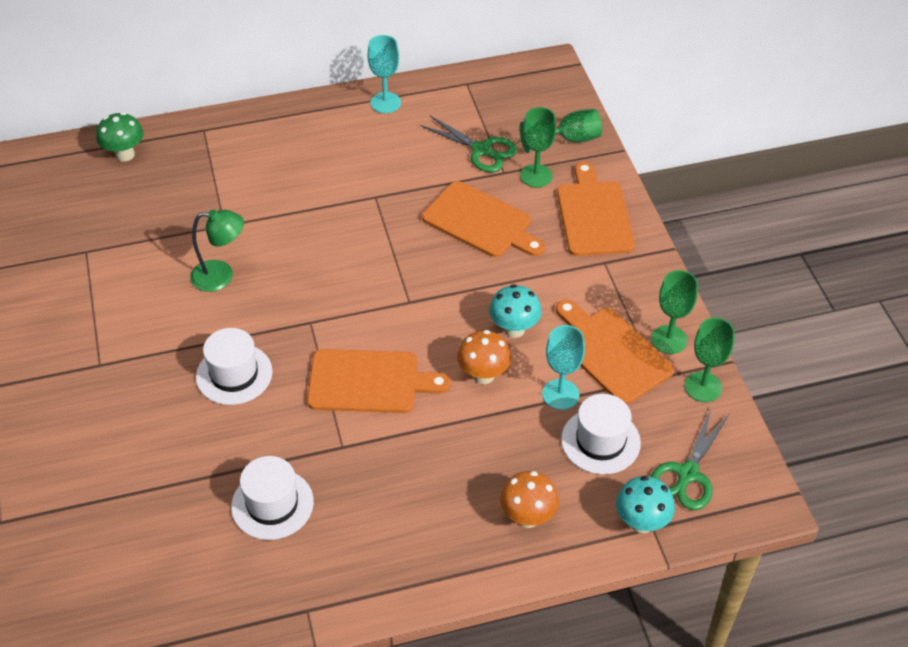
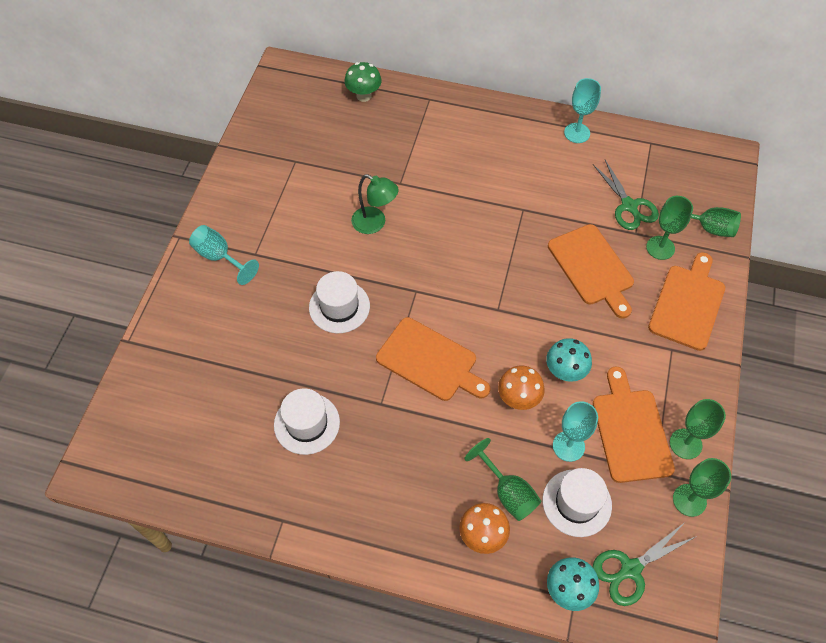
camera: 30 degrees right, 10 degrees up
(58, 386) = (219, 257): none -> turquoise goblet
(528, 465) = (508, 492): none -> green goblet

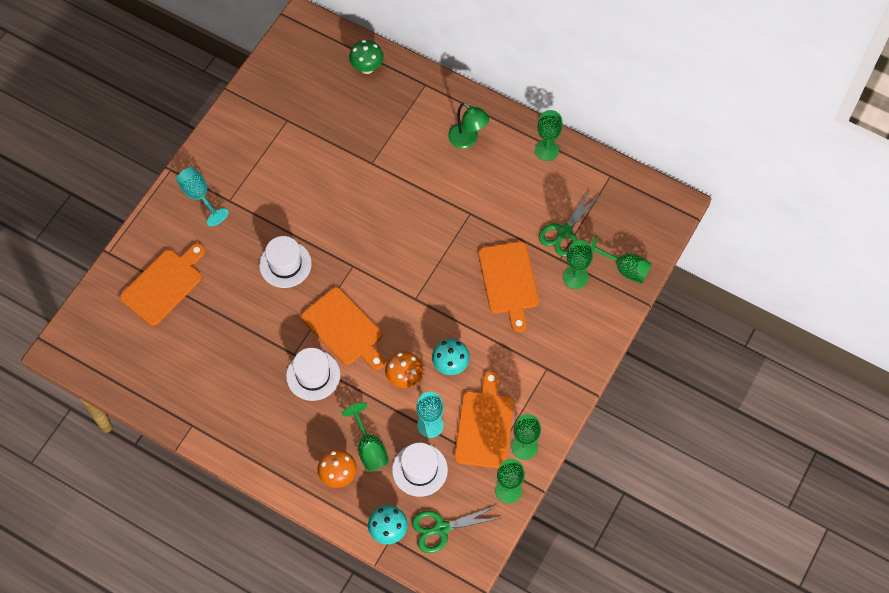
camera: 15 degrees right, 5 degrees up
(307, 423) = (231, 355): white hat -> white hat (313, 375)
(375, 223) = (338, 196): green lamp -> green lamp (467, 140)
(577, 133) = (546, 150): turquoise goblet -> green goblet
(629, 206) = (564, 232): green scissors -> green scissors turned 45 degrees clockwise
(688, 304) = (577, 333): orange cutting board -> orange cutting board (164, 285)

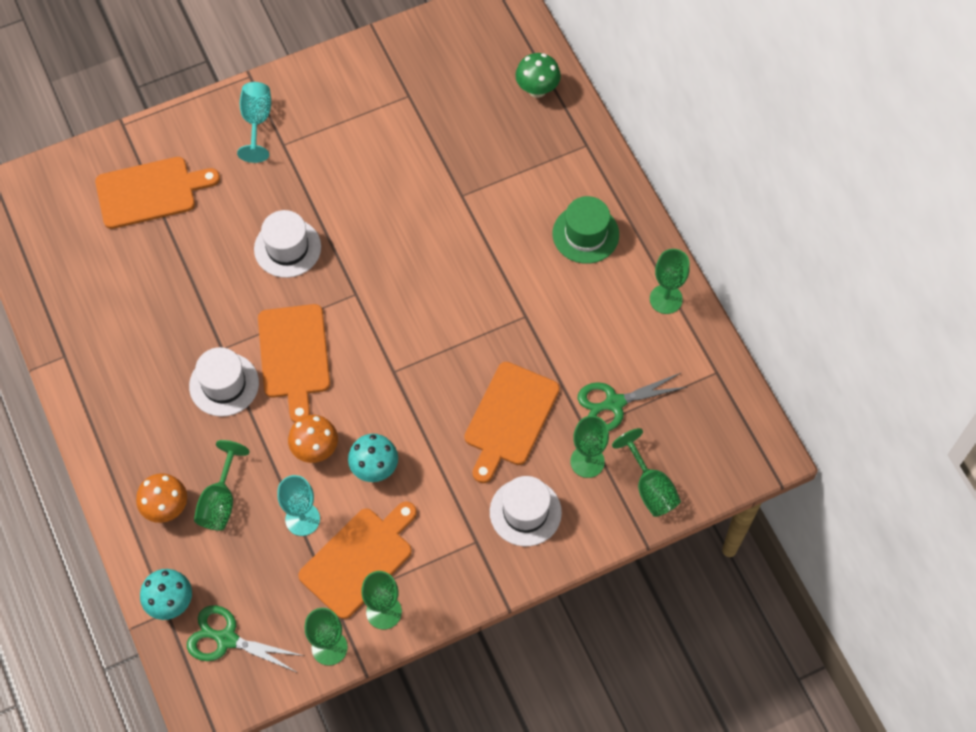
camera: 35 degrees right, 0 degrees up
(419, 470) = (254, 560): white hat -> white hat (525, 512)
(467, 140) = (585, 234): green lamp -> green hat

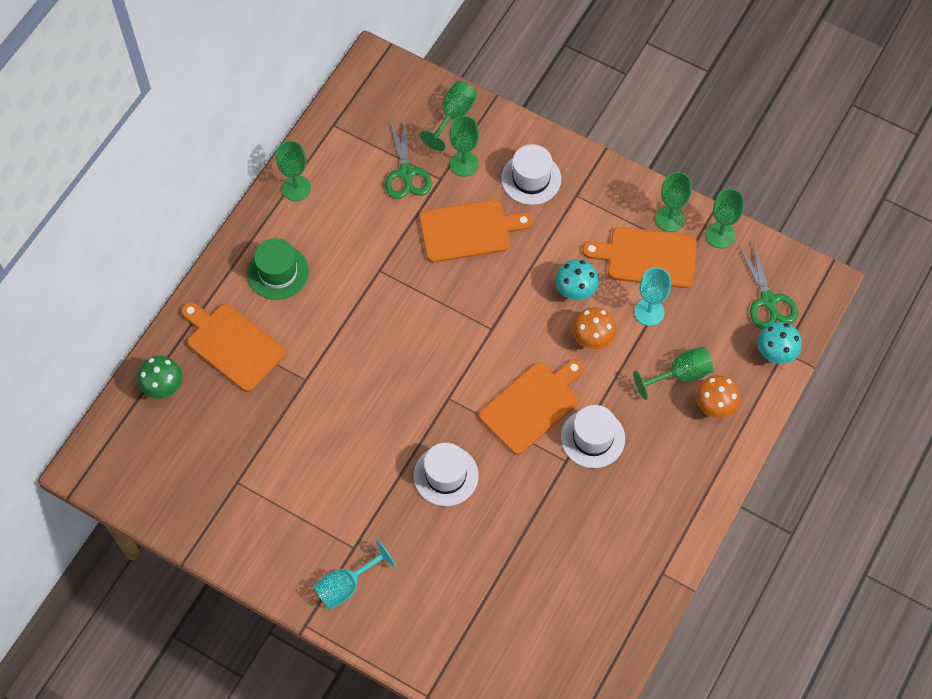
camera: 125 degrees left, 0 degrees up
(150, 192) = (474, 621): orange cutting board -> orange cutting board (233, 345)
(614, 403) = (406, 173): green scissors -> green scissors turned 45 degrees clockwise

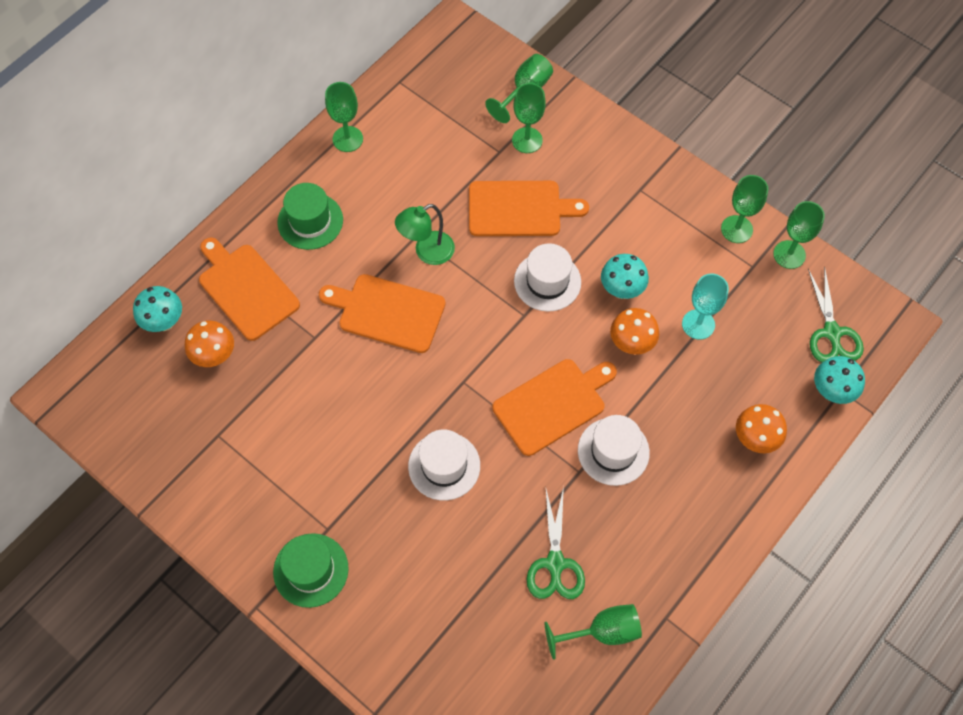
camera: 10 degrees right, 0 degrees up
(164, 388) = (164, 322): green mushroom -> turquoise mushroom
(218, 411) = (215, 356): none -> orange mushroom
(346, 585) = (311, 570): turquoise goblet -> green hat
(392, 284) = (427, 252): none -> green lamp
(406, 173) = (465, 140): green scissors -> green scissors (555, 563)
(531, 179) = (595, 166): white hat -> white hat (547, 281)
(647, 257) = (705, 266): orange cutting board -> orange cutting board (387, 312)
(680, 375) = (722, 398): green goblet -> green goblet (602, 632)

